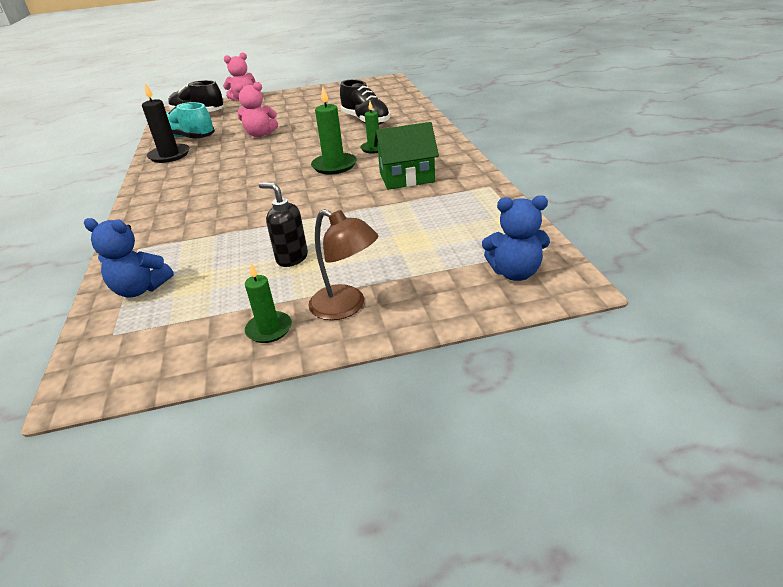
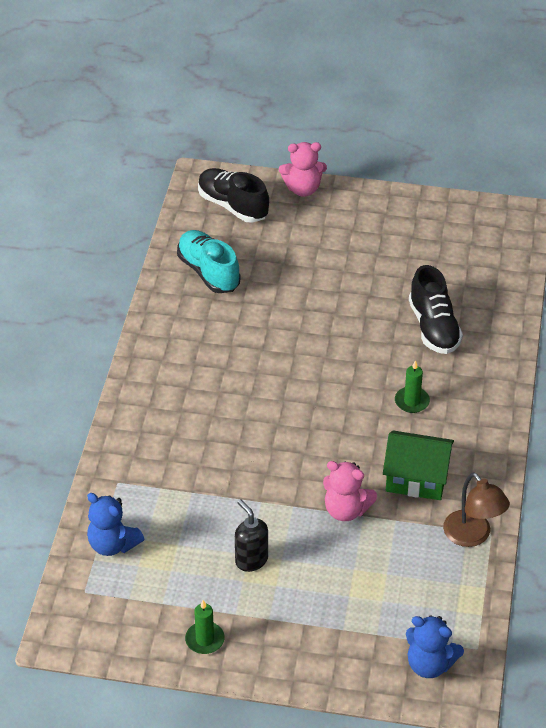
camera: 20 degrees right, 10 degrees up
(169, 155) = (177, 308): black candle -> none
(260, 134) = (294, 304): pink teddy bear -> pink teddy bear (346, 510)
(334, 166) = (351, 419): green candle -> none
(346, 307) = (273, 642): brown lamp -> brown lamp (472, 536)

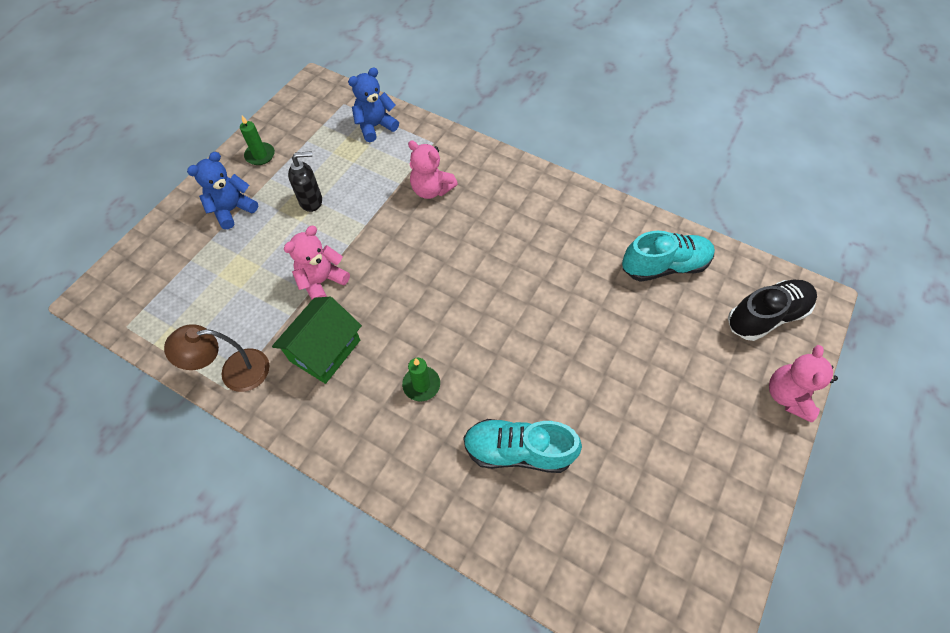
camera: 110 degrees right, 15 degrees up
(189, 462) = (431, 190): none -> pink teddy bear
(429, 664) = (137, 286): blue teddy bear -> blue teddy bear (232, 210)
(433, 327) = (518, 450): black shoe -> turquoise shoe

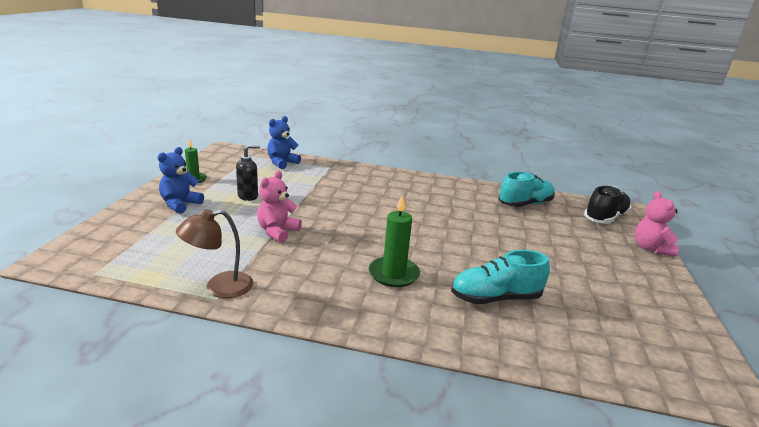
camera: 20 degrees left, 35 degrees down
(325, 350) = (299, 266): green house -> none
(421, 384) = (393, 274): green candle -> green candle, size x1.55
(431, 190) = (341, 185): pink teddy bear -> none

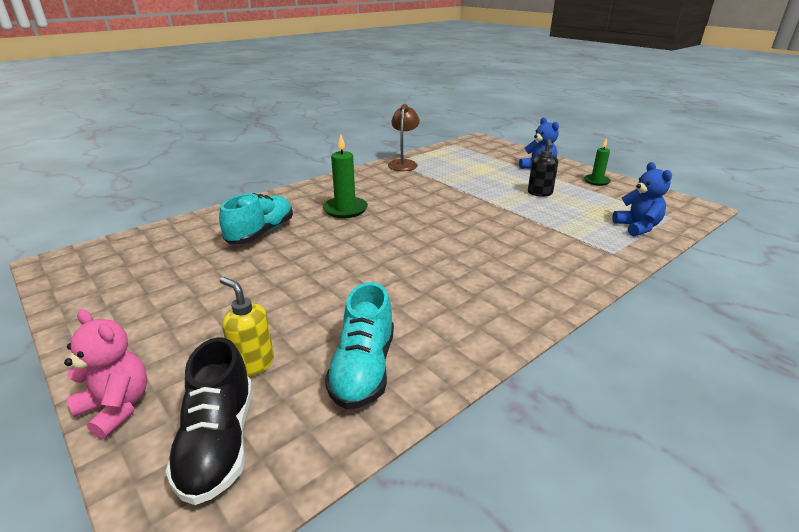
camera: 130 degrees right, 5 degrees up
(277, 232) = (457, 189): pink teddy bear -> none
(574, 229) = (253, 364): none -> yellow soap dispenser

